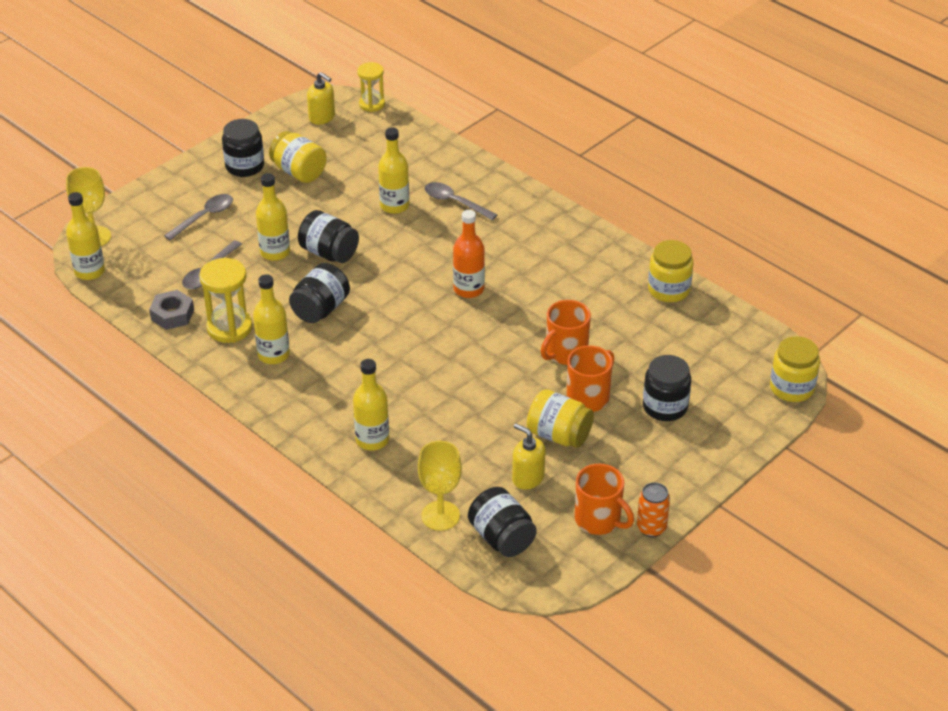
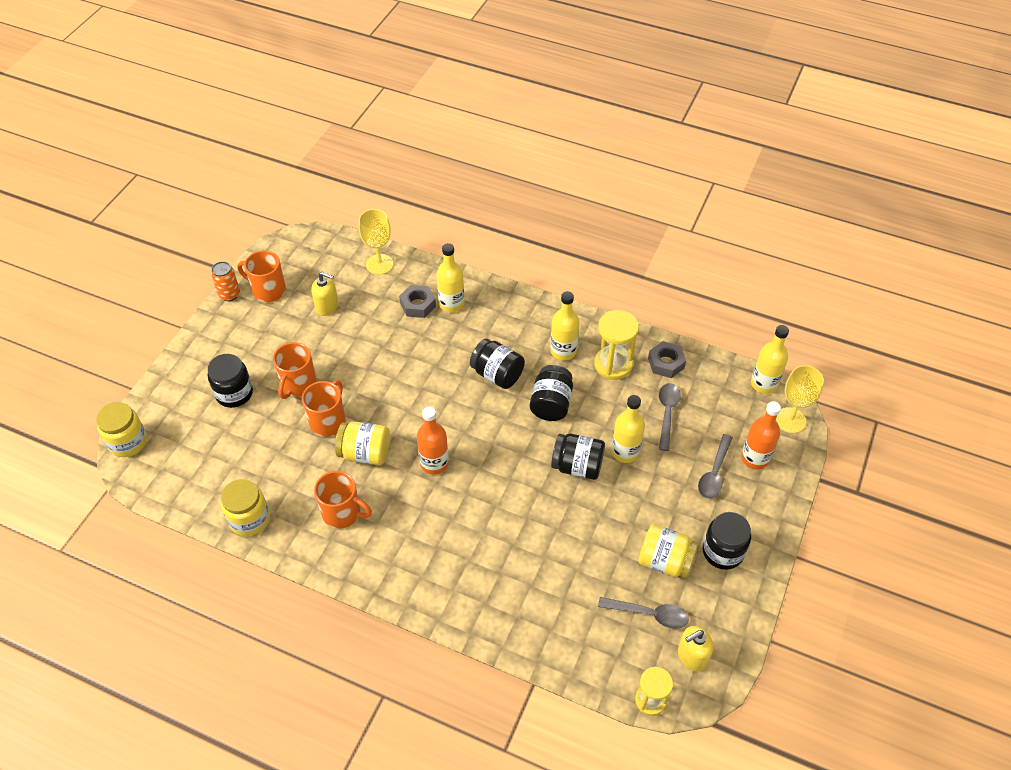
camera: 160 degrees right, 10 degrees up
(157, 218) = (755, 458): none -> orange bottle
(322, 117) = (692, 656): yellow soap dispenser -> yellow soap dispenser turned 45 degrees counterclockwise
(394, 206) = (547, 545): yellow bottle -> none
(414, 449) = (418, 305): none -> grey nut
(455, 202) = (490, 569): grey spoon -> grey spoon (649, 614)
(501, 538) = (332, 261): black jar -> black jar (497, 374)
(559, 435) = (313, 345): yellow jar -> yellow jar (365, 453)
(575, 272) = (343, 513): none -> orange mug

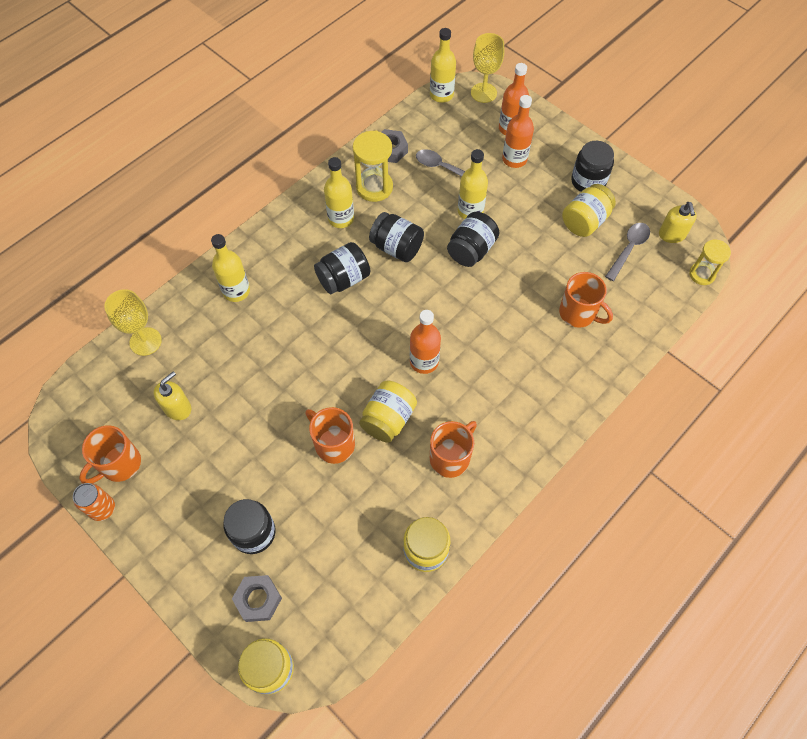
camera: 70 degrees left, 10 degrees up
(298, 384) = (272, 463): orange mug -> orange mug (578, 313)
(418, 305) = (222, 321): grey nut -> grey nut (258, 599)
(714, 473) = (514, 159): grey spoon -> orange bottle

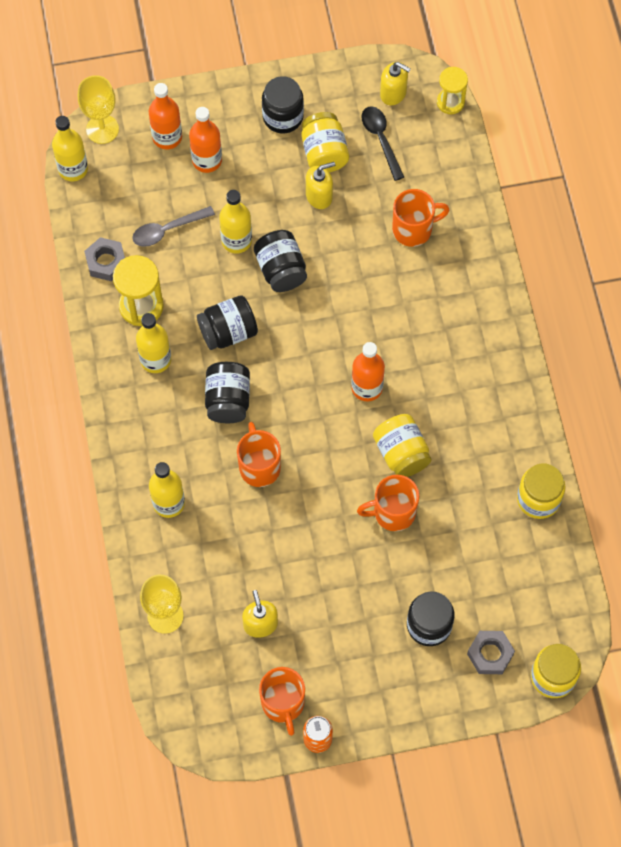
camera: 55 degrees left, 5 degrees up
(450, 457) = (473, 426): orange mug -> orange mug (259, 466)
(549, 238) = (319, 196): none -> yellow soap dispenser
(628, 249) = (381, 139): grey spoon -> black spoon

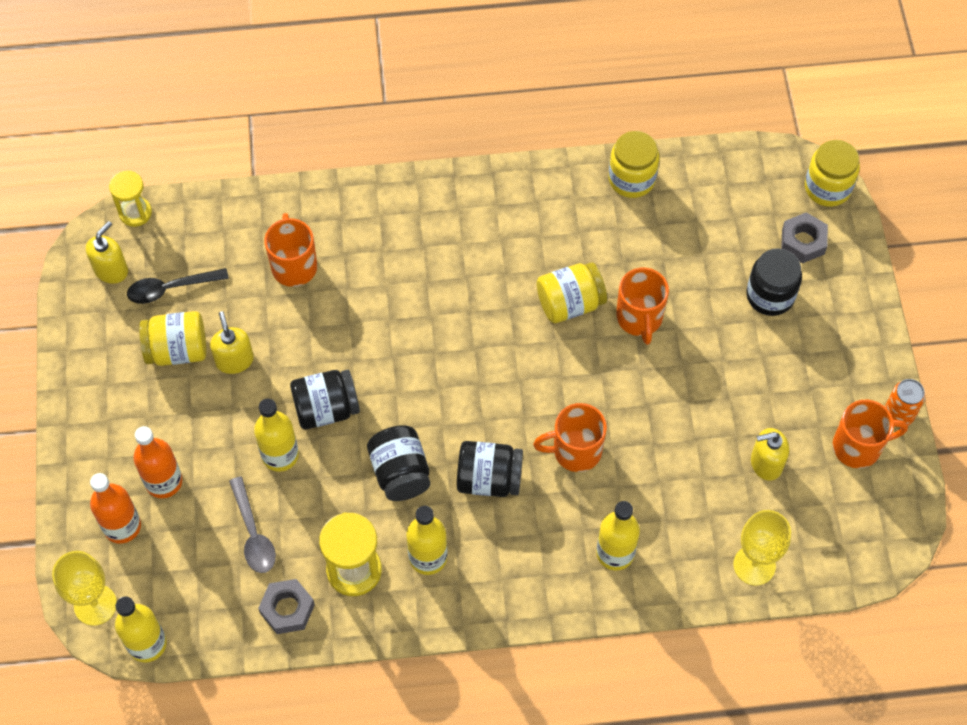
camera: 85 degrees left, 5 degrees down
(283, 117) = (119, 391): black jar -> none
(367, 387) = (487, 331): orange bottle -> none

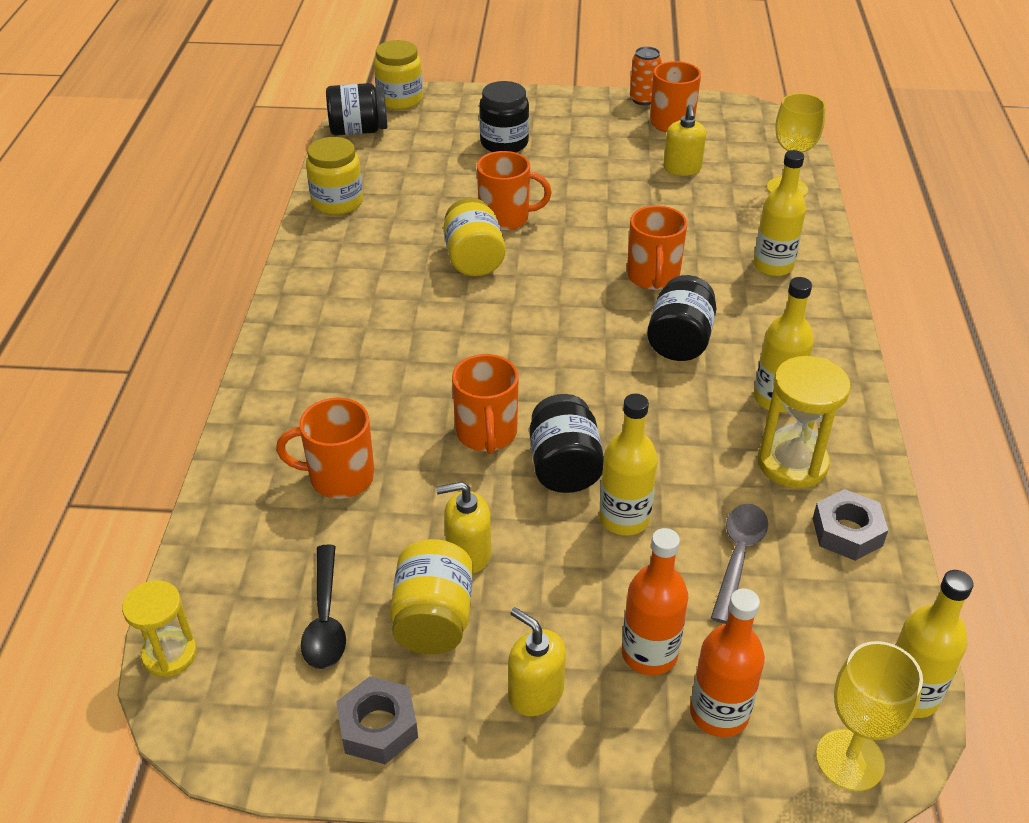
camera: 80 degrees left, 20 degrees down
(111, 270) = (262, 696): yellow soap dispenser -> yellow soap dispenser (535, 693)
(253, 534) = (738, 557): grey spoon -> grey spoon turned 60 degrees counterclockwise
(352, 351) = (486, 434): none -> orange mug
(400, 473) = (663, 410): black jar -> black jar (358, 130)
(803, 242) = (452, 119): grey nut -> grey nut (378, 727)

